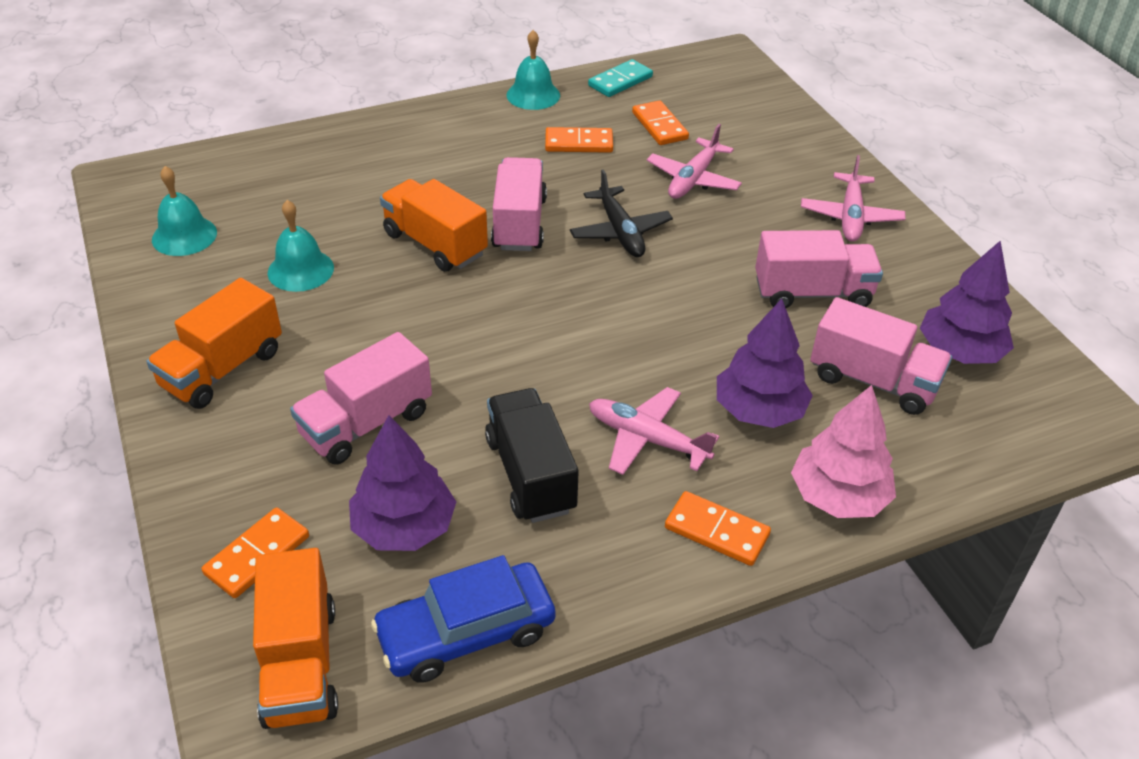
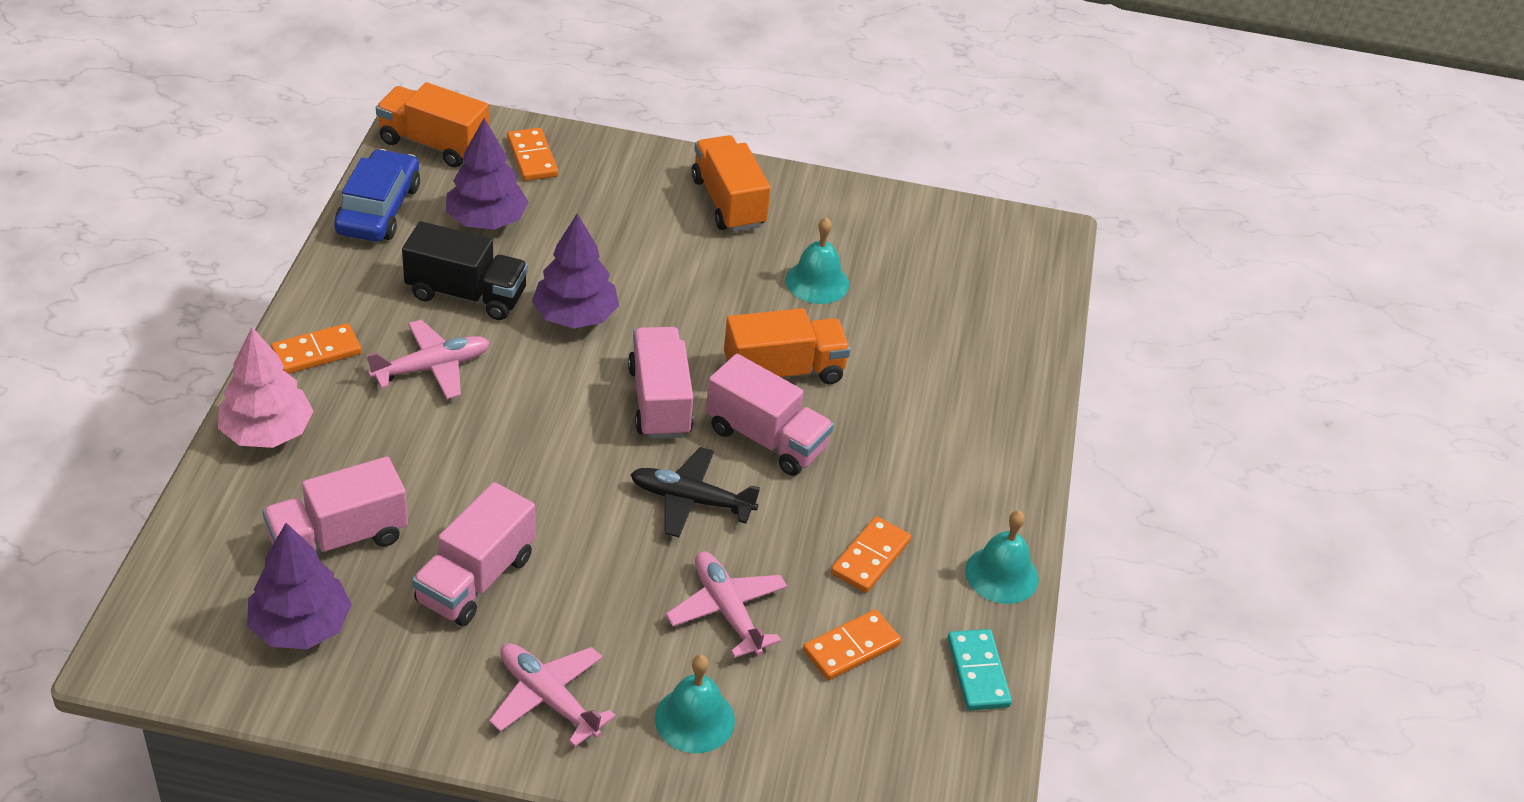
camera: 120 degrees right, 0 degrees up
(184, 236) = (924, 239): turquoise bell -> turquoise bell (694, 719)
(366, 423) = (599, 243): pink truck -> pink truck (659, 401)
(660, 126) = (851, 648): orange domino -> orange domino turned 45 degrees counterclockwise
(759, 410) = (389, 446): purple tree -> purple tree (575, 316)

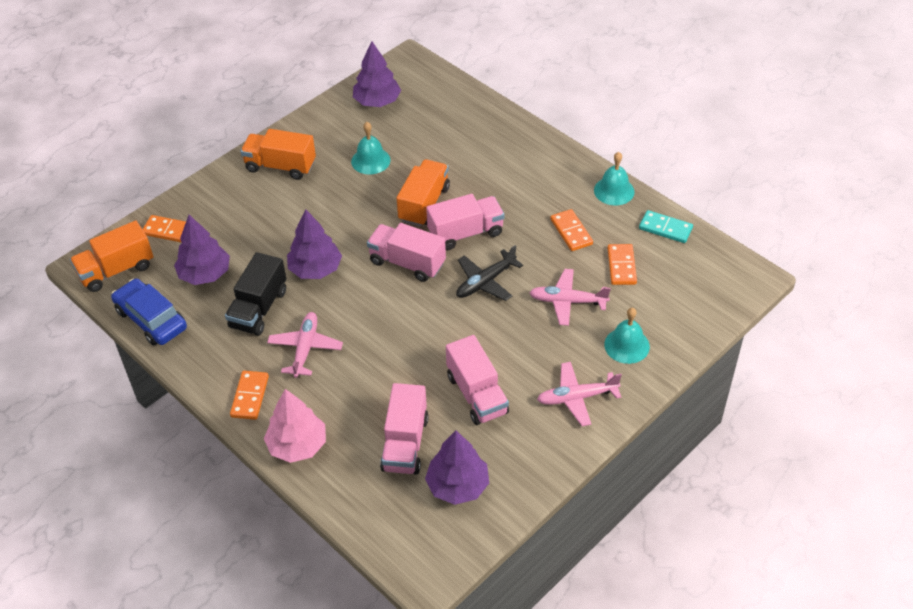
camera: 50 degrees left, 5 degrees up
(466, 294) = (259, 309): black truck -> black truck turned 150 degrees clockwise
(935, 239) = (377, 101): none -> purple tree

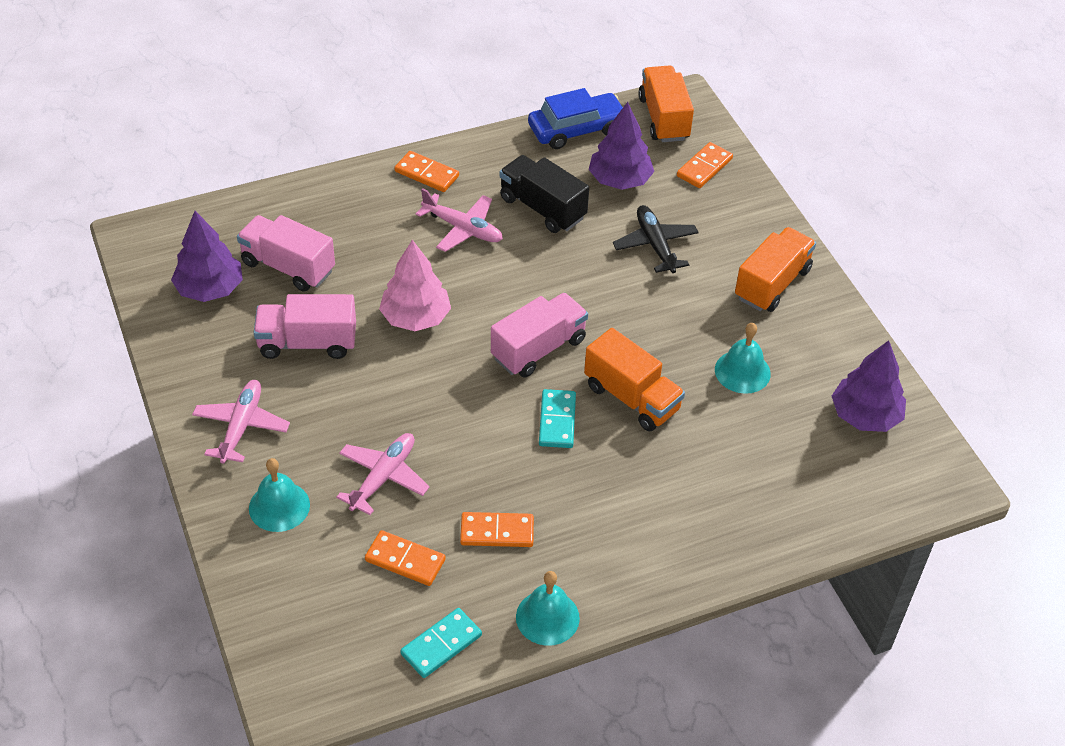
camera: 110 degrees right, 0 degrees up
(297, 445) = (343, 191): pink tree -> pink tree (415, 317)
(315, 269) = (575, 267): purple tree -> none
(465, 233) = (557, 421): pink truck -> turquoise domino
(485, 282) = (464, 410): black plane -> black plane (655, 245)

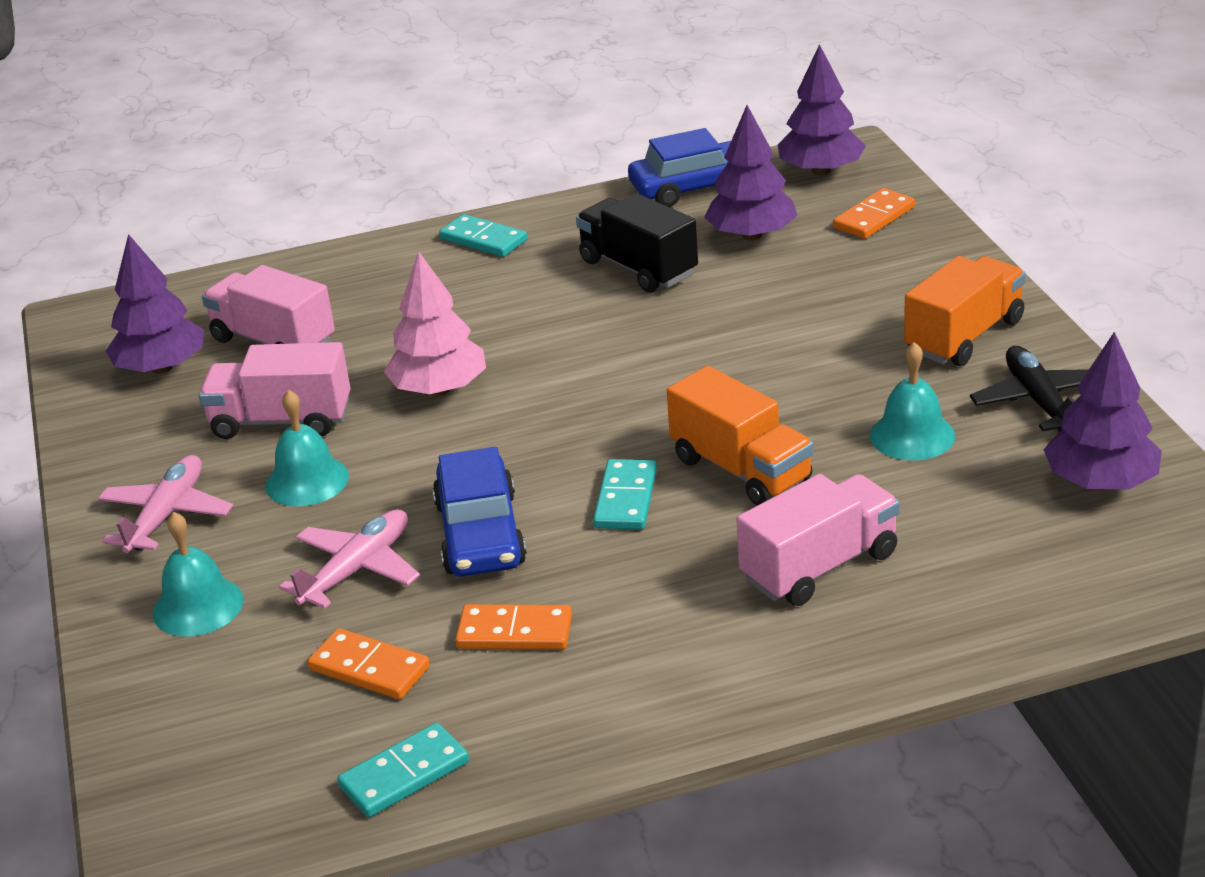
camera: 10 degrees right, 15 degrees down
(426, 174) = (483, 240): orange domino -> turquoise domino
(462, 448) = (480, 534): none -> blue car
(463, 229) = (523, 293): pink plane -> none
(538, 349) = (610, 418): pink truck -> pink truck (819, 566)
(547, 617) = (576, 738): turquoise bell -> turquoise bell (307, 481)
(655, 245) = (795, 300): black plane -> black plane (1038, 401)
(664, 118) = (821, 171): orange truck -> purple tree

